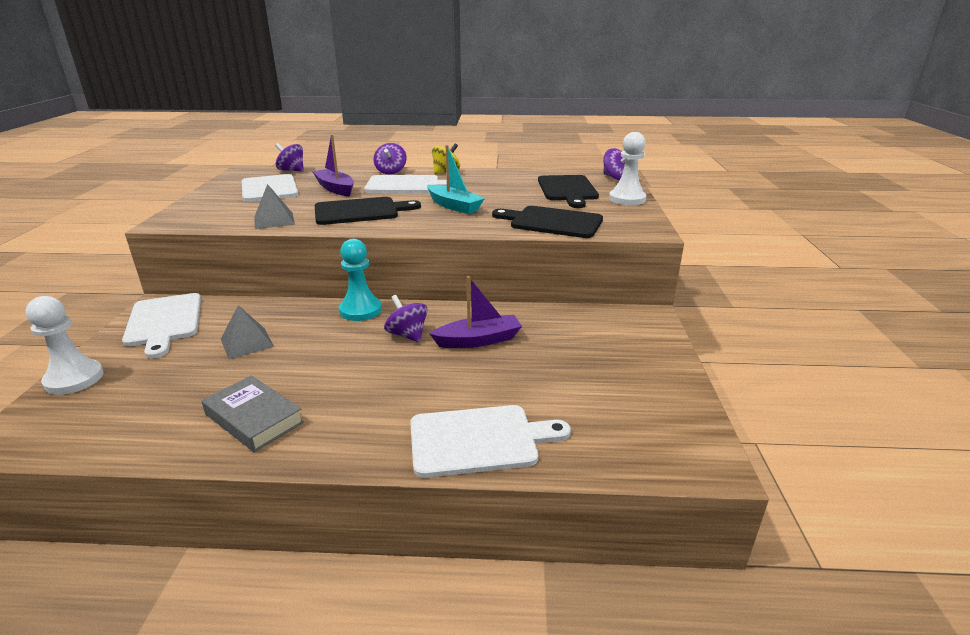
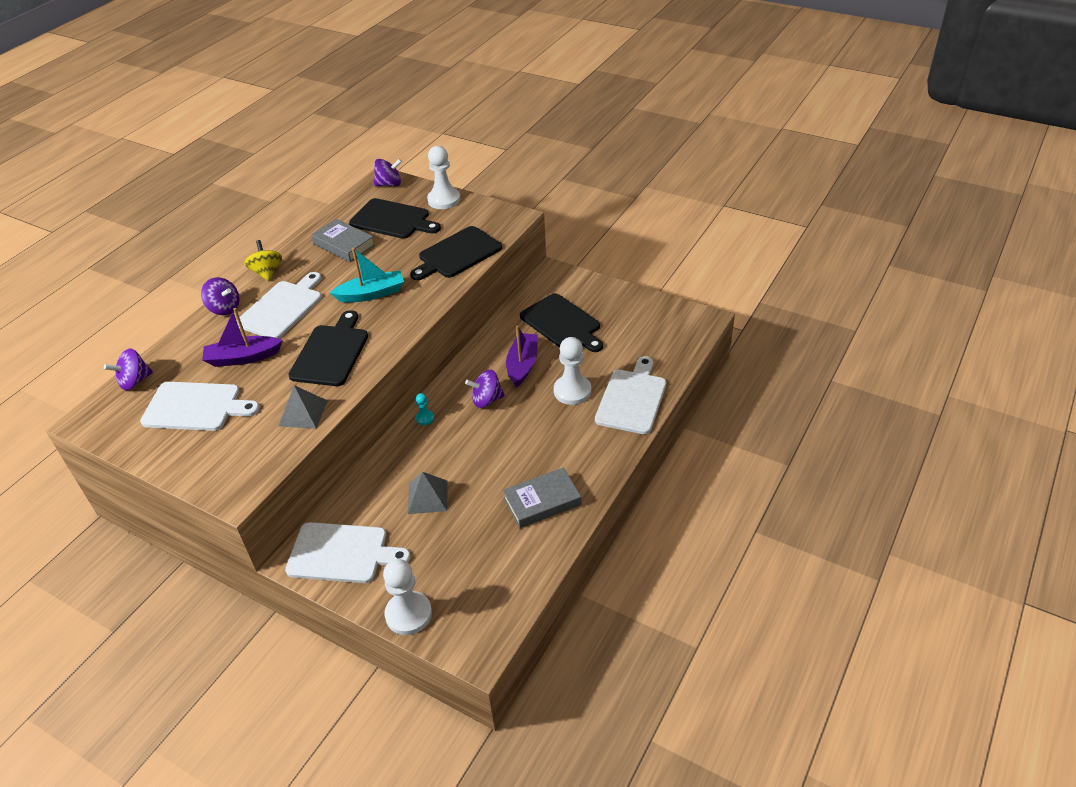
camera: 60 degrees left, 15 degrees up
(360, 310) = (425, 418): turquoise pawn -> turquoise pawn, size x0.48
(459, 386) = (572, 391): none -> white pawn
(510, 183) = (344, 244): none -> grey book
(572, 345) = (562, 323): none -> black cutting board

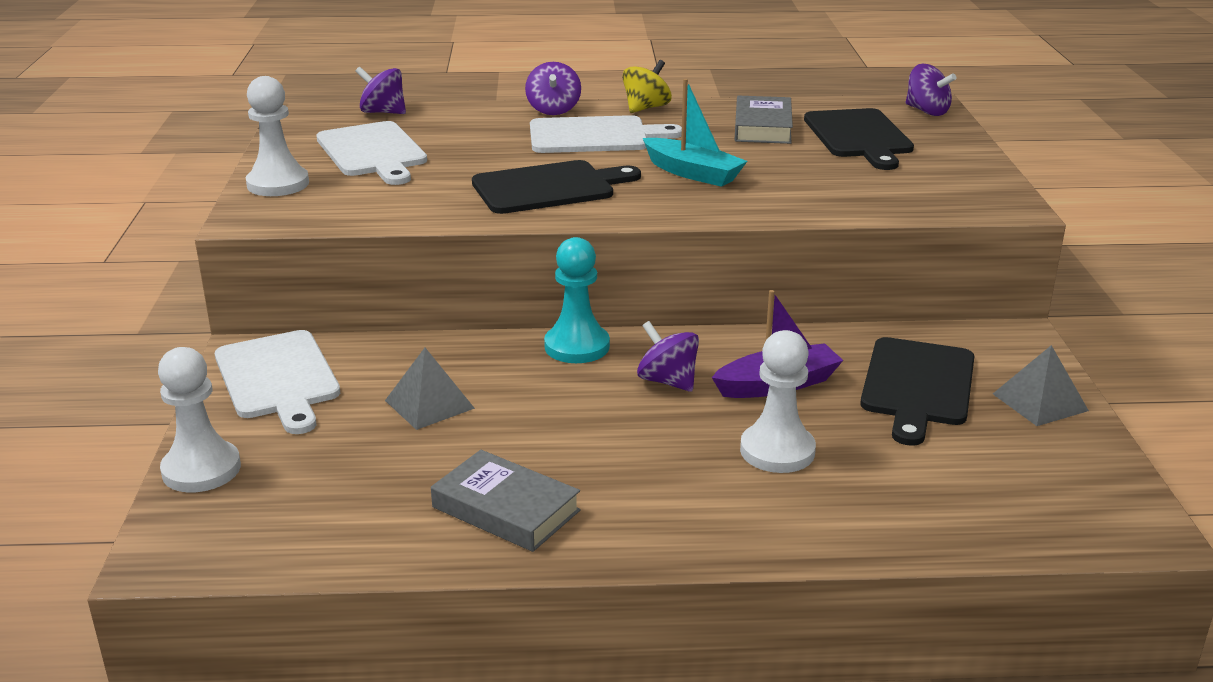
camera: 55 degrees right, 15 degrees down
(243, 358) = (481, 146): purple boat -> none
(303, 413) = (421, 208): grey pyramid -> grey pyramid (1040, 402)
(425, 418) = (577, 346): turquoise pawn -> turquoise pawn, size x2.09
(444, 200) = (958, 151): white pawn -> white pawn (278, 184)
(457, 254) = (859, 197): black cutting board -> none
(632, 399) = (834, 520): white cutting board -> none

